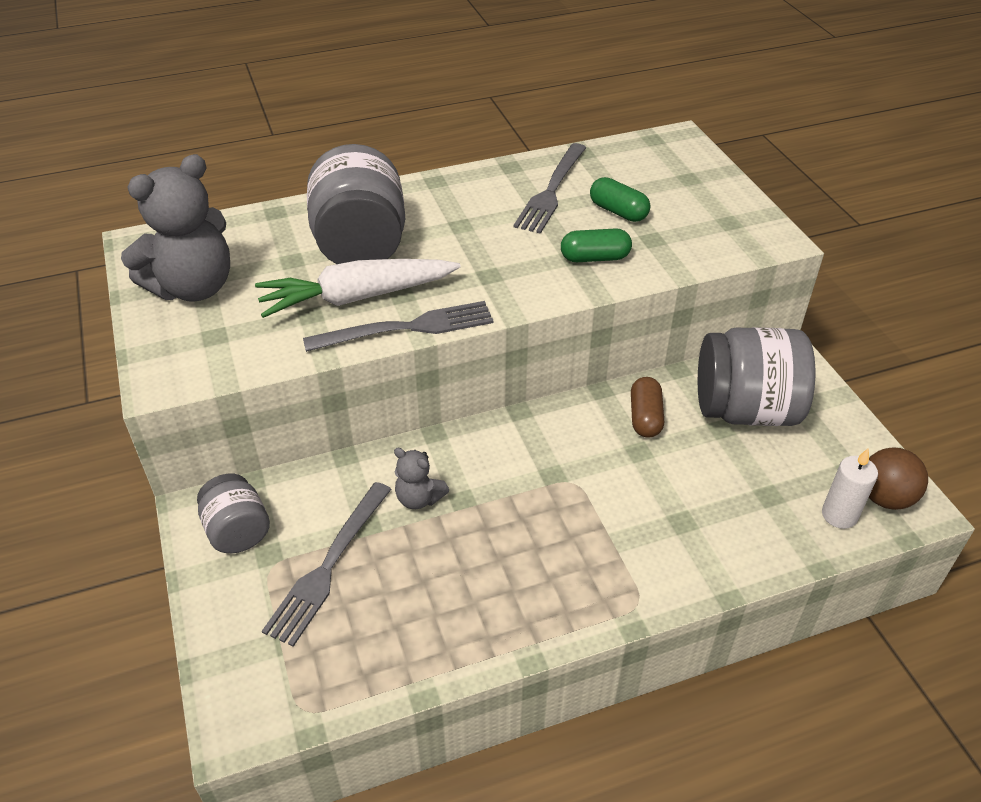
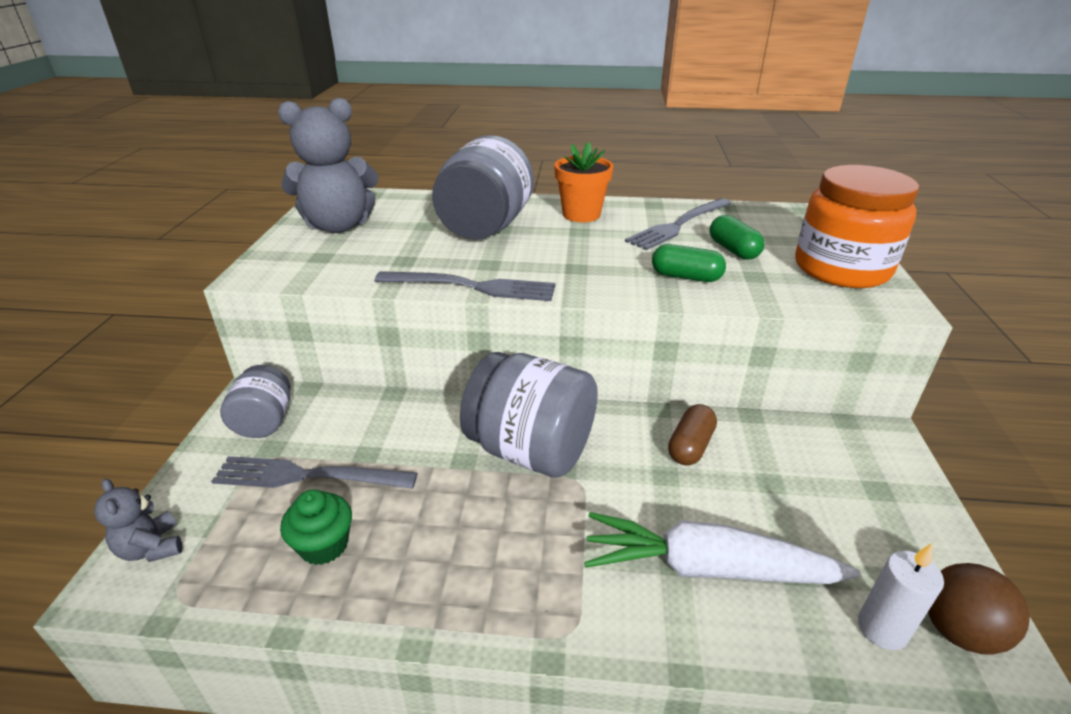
camera: 25 degrees right, 10 degrees down
(328, 567) = (306, 476): grey fork -> grey fork turned 45 degrees clockwise
(358, 297) = (452, 258): white carrot -> white carrot (708, 568)
(397, 619) = (324, 545): none -> green cupcake
(419, 498) = (426, 446): grey teddy bear -> grey teddy bear (151, 548)
(447, 200) = (581, 214): none -> orange flower pot
(718, 210) = (841, 269): none -> orange jar
(745, 410) = (808, 473): grey jar -> grey jar (531, 450)

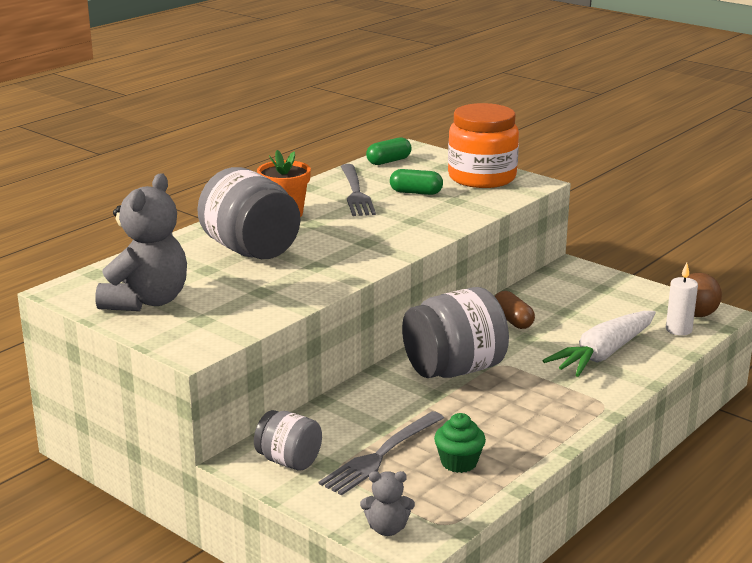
camera: 55 degrees left, 10 degrees down
(474, 287) = (343, 279): grey fork -> none
(686, 277) = (428, 217): green capsule -> green capsule (388, 161)

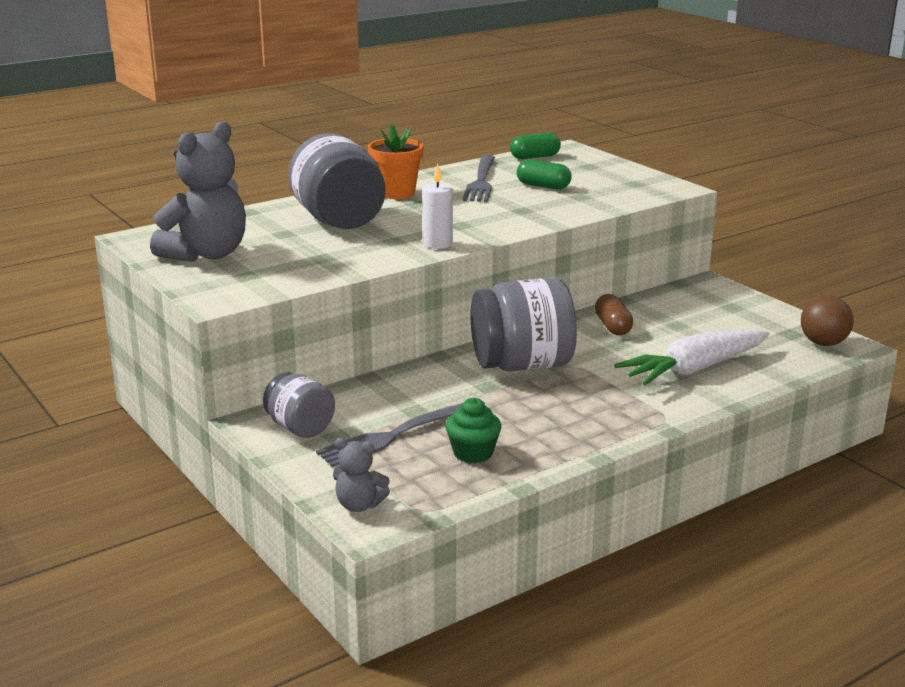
camera: 15 degrees right, 0 degrees up
(482, 177) = (623, 178): orange jar -> none
(678, 330) = (794, 356): white candle -> white candle (438, 244)

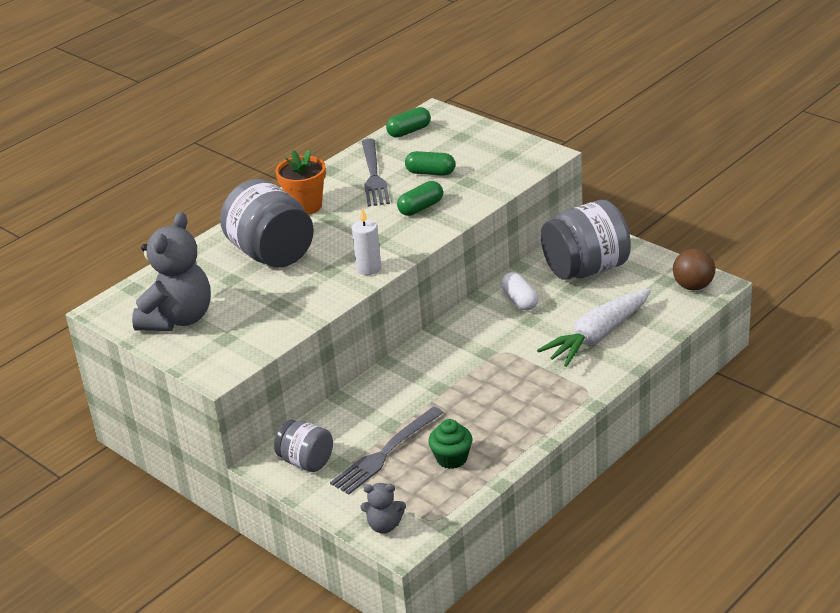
camera: 10 degrees left, 10 degrees up
(519, 208) = (421, 208): none -> green capsule
(522, 365) = (459, 359): grey jar -> grey jar (586, 269)
(613, 326) = (520, 300): brown capsule -> white capsule

